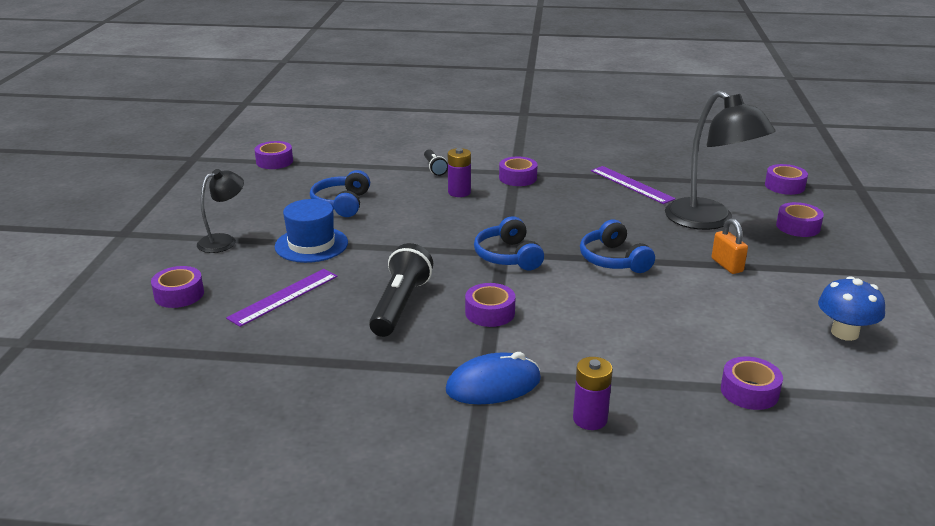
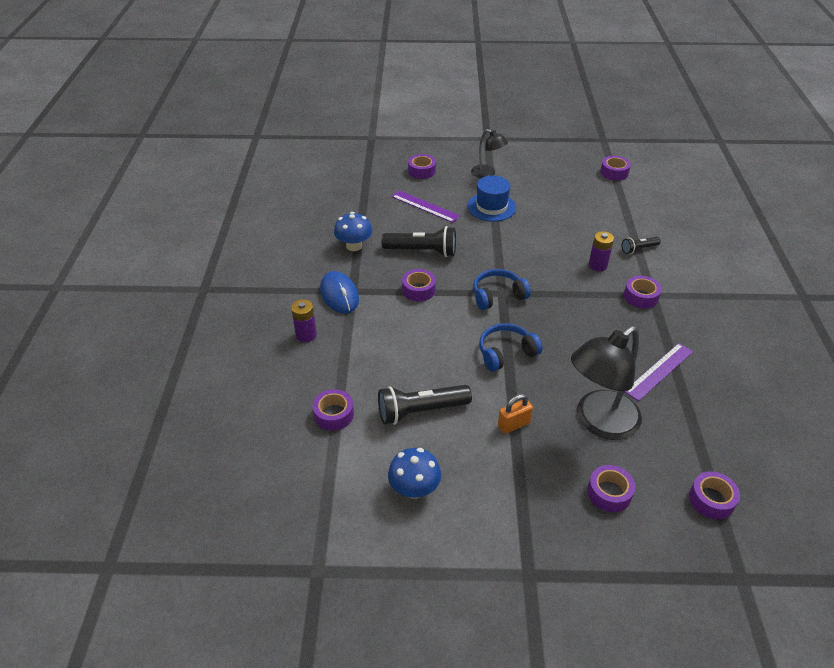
camera: 85 degrees right, 15 degrees up
(342, 203) = (556, 211): blue headphones -> none
(367, 368) = (354, 246): none -> blue mushroom
(723, 322) = (421, 411): none -> black flashlight

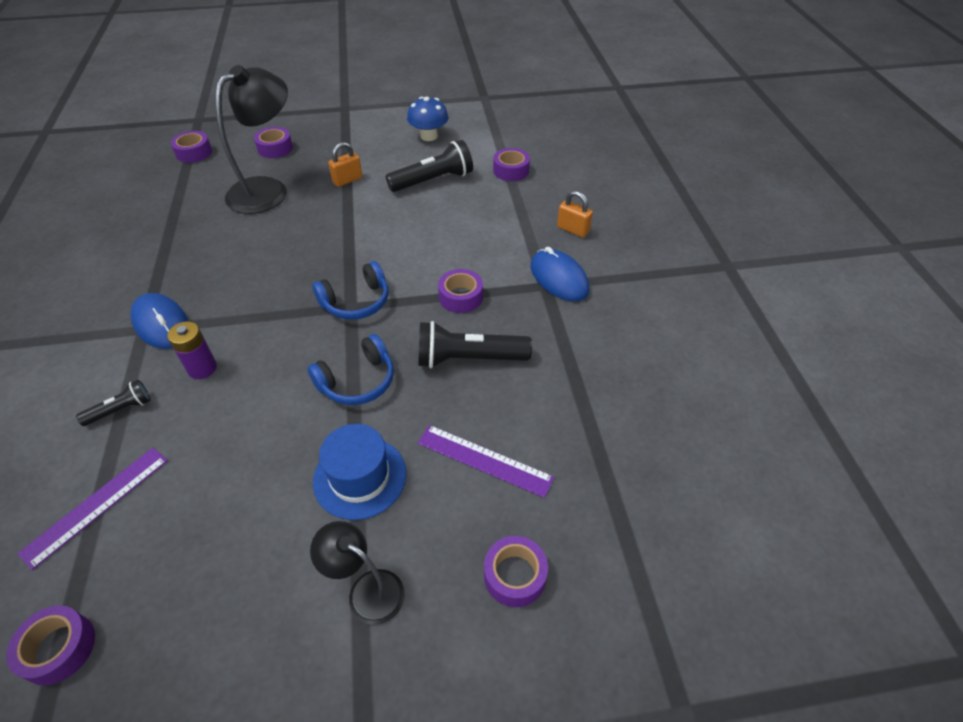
camera: 170 degrees right, 5 degrees up
(306, 335) = (573, 230): purple battery -> orange padlock
(354, 246) = (573, 355): blue mushroom -> none
(506, 353) = (350, 237): blue headphones -> blue headphones (357, 381)
(640, 297) = (161, 324): purple tape -> blue mouse
(659, 371) = (186, 238): purple ruler -> purple ruler (97, 505)

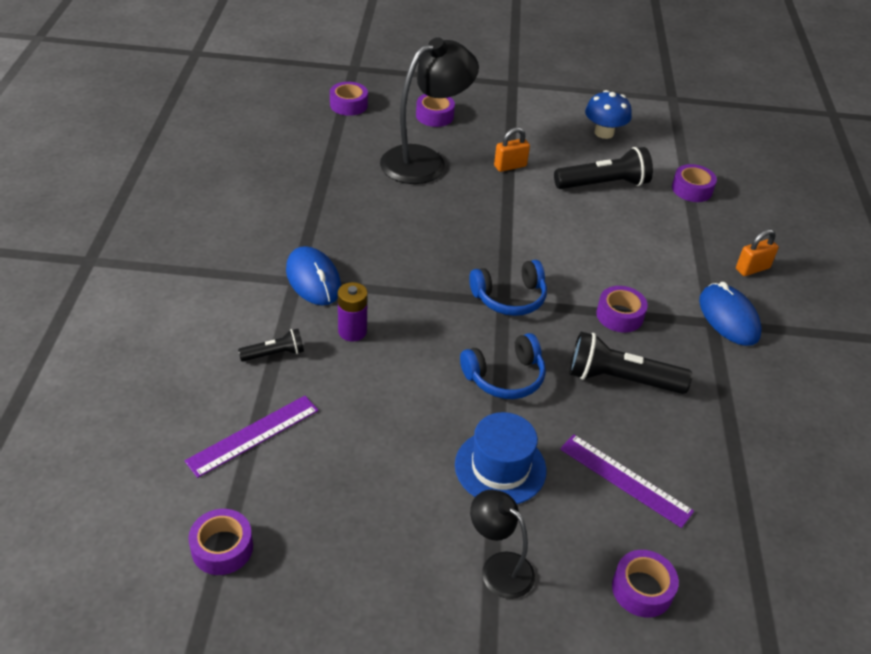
camera: 10 degrees right, 5 degrees down
(573, 230) = (752, 268): orange padlock -> orange padlock turned 75 degrees counterclockwise

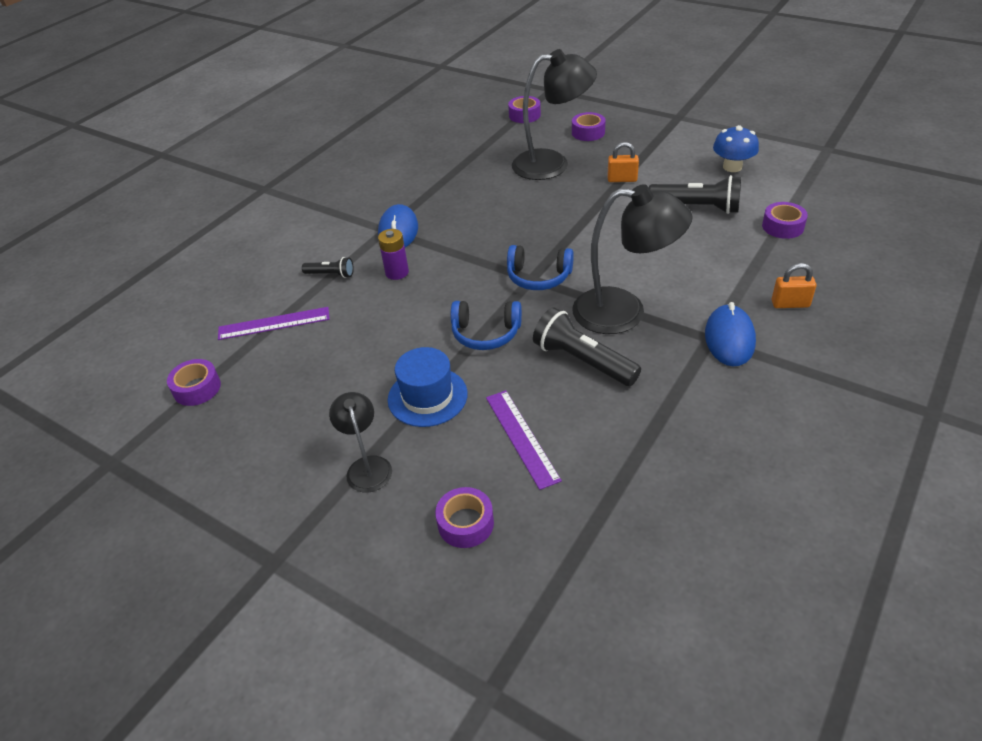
camera: 35 degrees right, 0 degrees up
(619, 315) = (624, 312): purple tape -> black lamp

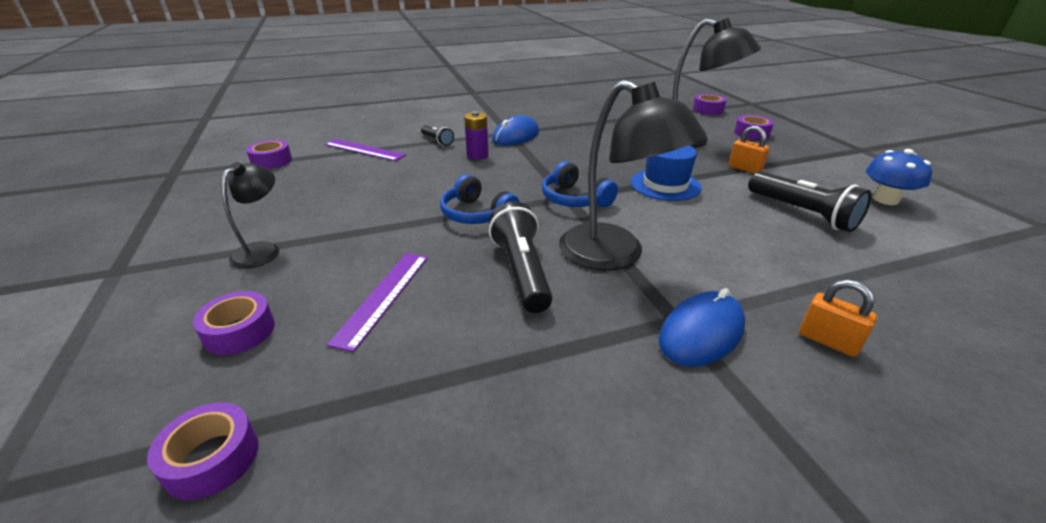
camera: 35 degrees right, 10 degrees down
(427, 396) = (372, 231): blue hat -> blue hat (665, 185)
(782, 226) = (900, 267): purple tape -> purple tape (212, 459)

